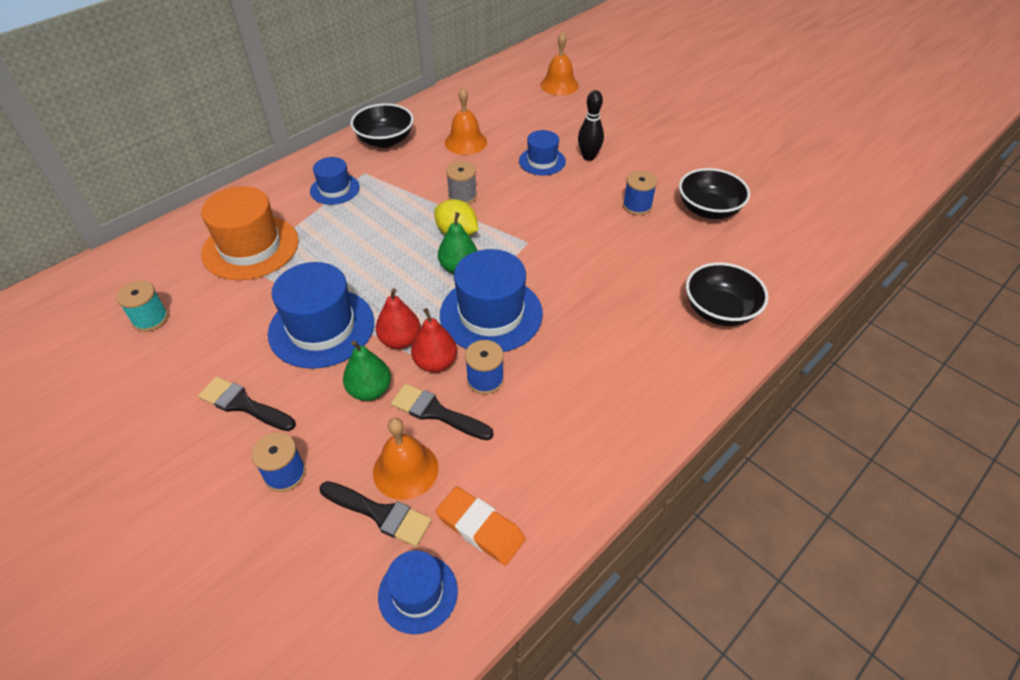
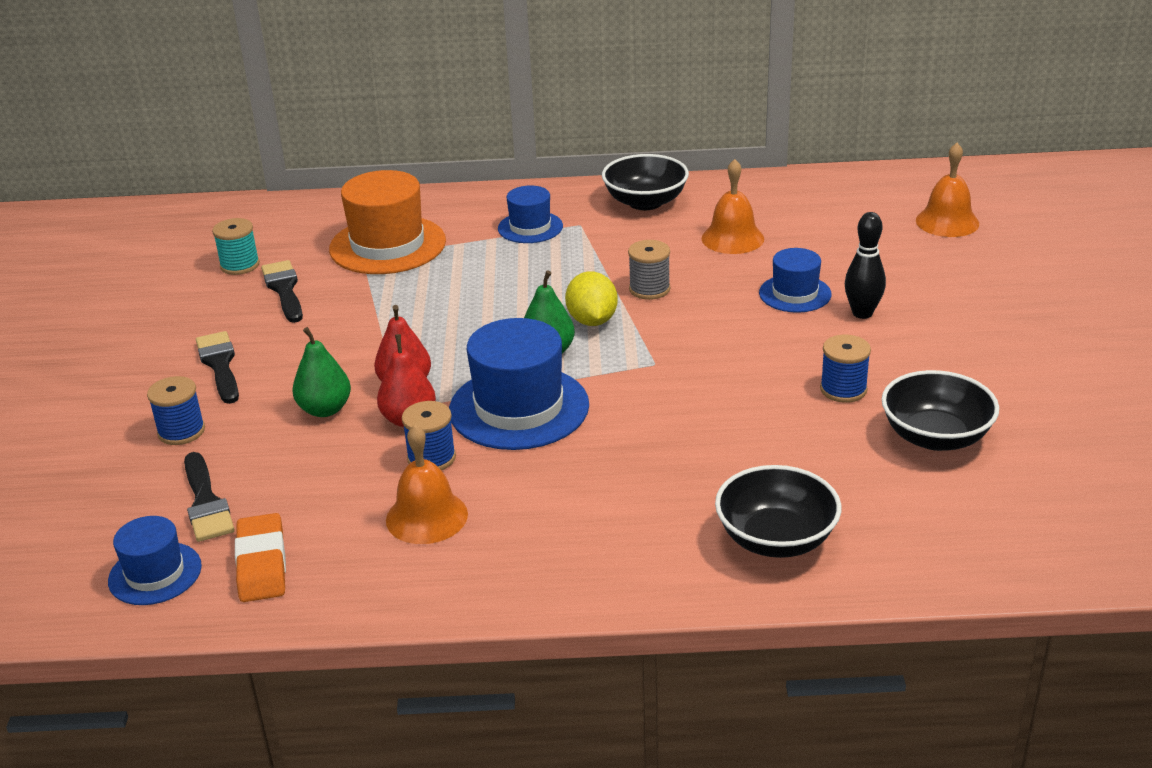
camera: 45 degrees right, 15 degrees down
(321, 327) = (355, 339): blue hat -> none
(405, 470) = (267, 484): orange bell -> orange bell (426, 517)
(436, 412) = (353, 458): black brush -> black brush (284, 289)

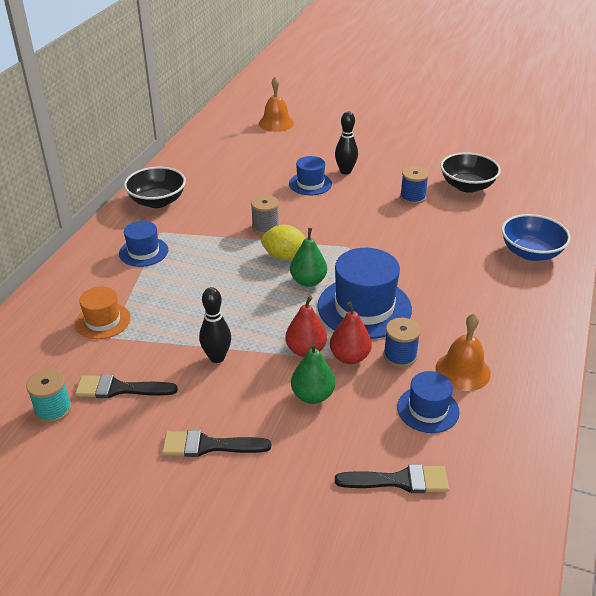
camera: 70 degrees left, 5 degrees up
(155, 573) = (476, 523): blue hat -> blue hat (428, 409)
(181, 431) = (294, 483): blue spool -> none
(262, 563) = (484, 459): orange eraser -> none
(361, 330) = (217, 357): none -> black bowling pin
(387, 245) = (103, 321): orange hat -> orange hat, size x0.57
(732, 238) = (232, 185): orange bell -> none
(776, 539) = (531, 253): black bowl -> blue bowl

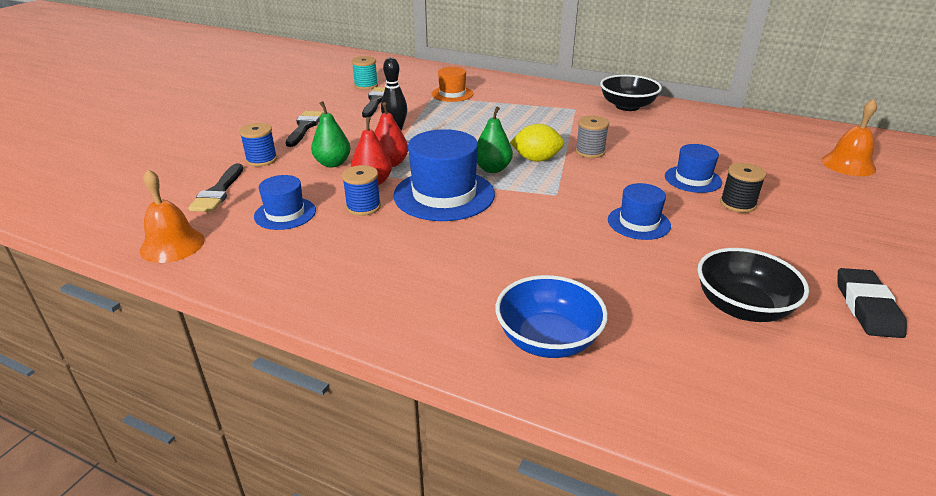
camera: 95 degrees right, 5 degrees down
(143, 252) = (542, 103): blue hat -> blue hat (639, 223)
(285, 256) = (536, 159): yellow lemon -> yellow lemon turned 75 degrees clockwise
(345, 171) = (737, 204): black bowling pin -> black spool
(412, 197) = (685, 249): blue spool -> blue spool (261, 160)
(450, 151) = (867, 307): none -> black eraser
(462, 371) = (325, 240): orange bell -> orange bell (172, 245)

